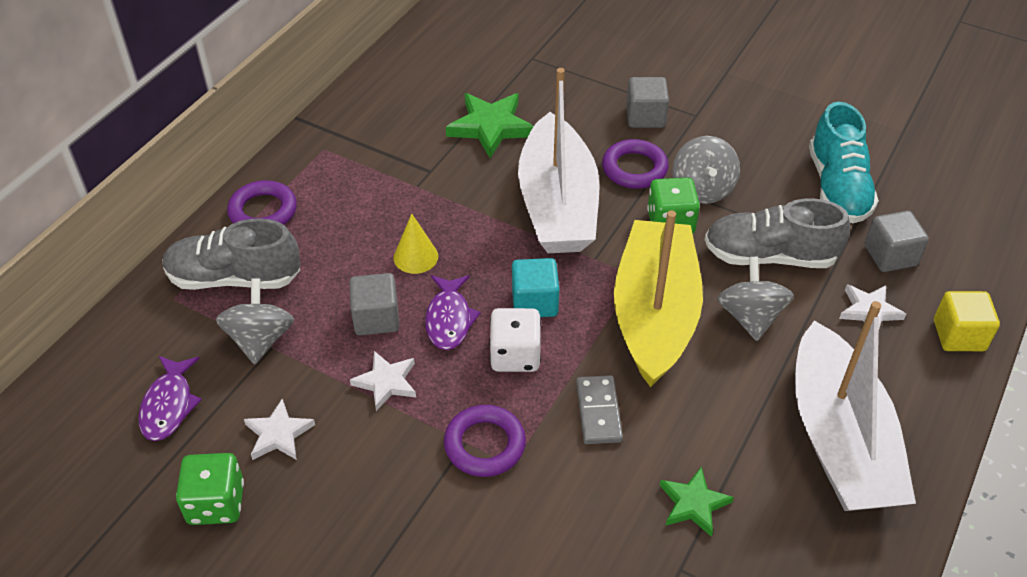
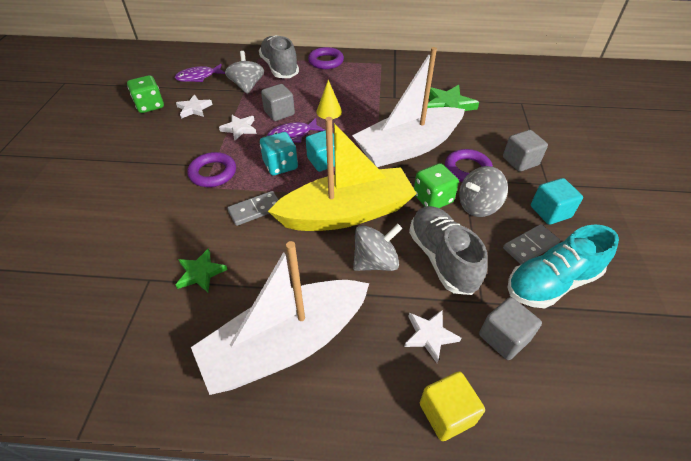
camera: 65 degrees right, 0 degrees up
(260, 339) = (247, 86): grey spinning top -> grey spinning top turned 75 degrees counterclockwise
(515, 355) = (280, 165): white dice -> turquoise dice
(740, 136) = (550, 212): none -> turquoise cube
(783, 177) = (530, 246): none -> grey domino

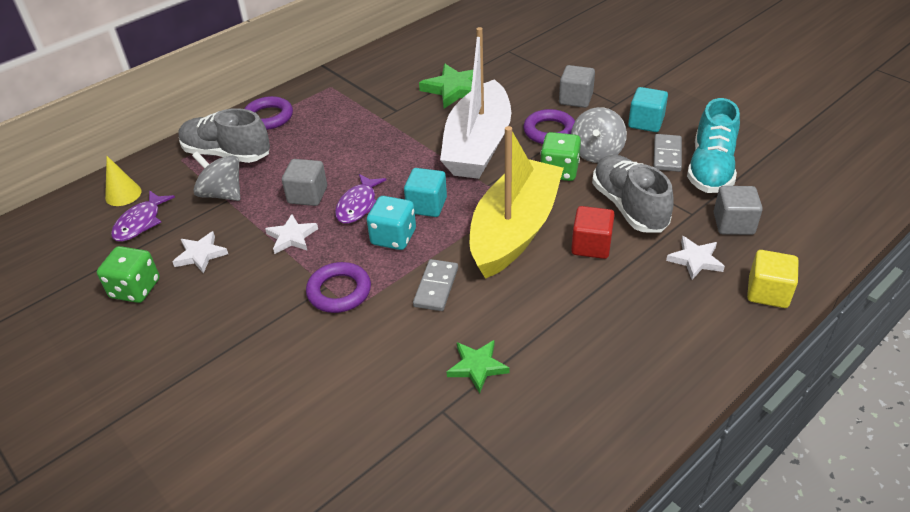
camera: 45 degrees left, 5 degrees down
(286, 344) = (622, 348): white boat -> none
(329, 111) = (356, 161): yellow cone -> yellow cone (123, 194)
(375, 262) = (591, 246): grey spinning top -> red cube
(442, 258) = (629, 207): grey shoe -> grey shoe turned 45 degrees clockwise

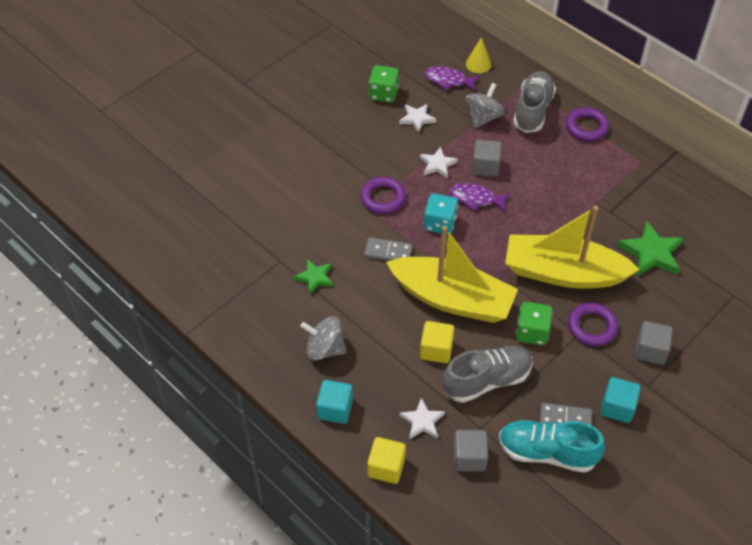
camera: 85 degrees right, 10 degrees up
(426, 205) = (478, 241): turquoise cube -> turquoise cube (335, 409)
(478, 145) = (563, 273): white boat -> yellow boat
(591, 246) = (436, 350): red cube -> yellow cube
(596, 152) = (562, 362): grey spinning top -> grey spinning top (324, 349)

